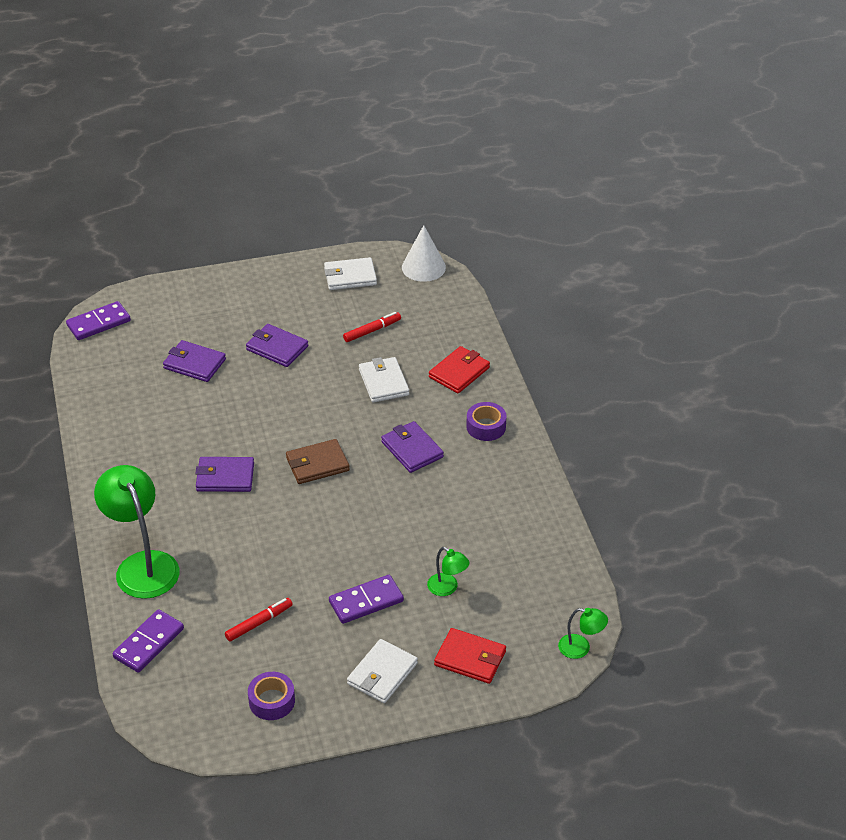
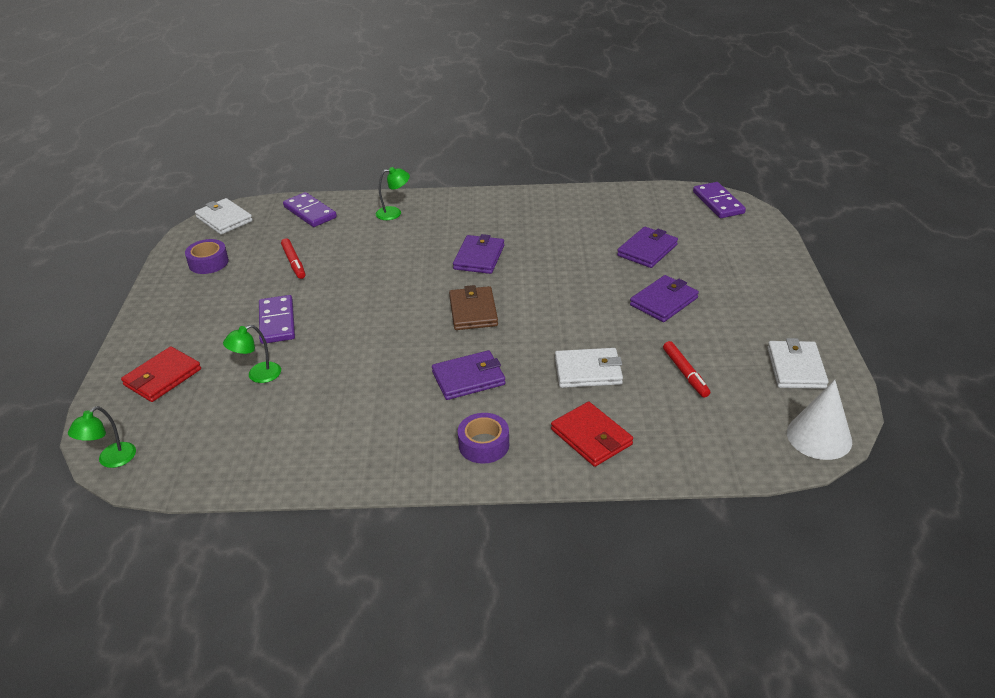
camera: 105 degrees right, 5 degrees down
(142, 565) = (394, 213): green lamp -> green lamp, size x0.48
(382, 674) = (189, 322): white wallet -> white wallet (224, 219)

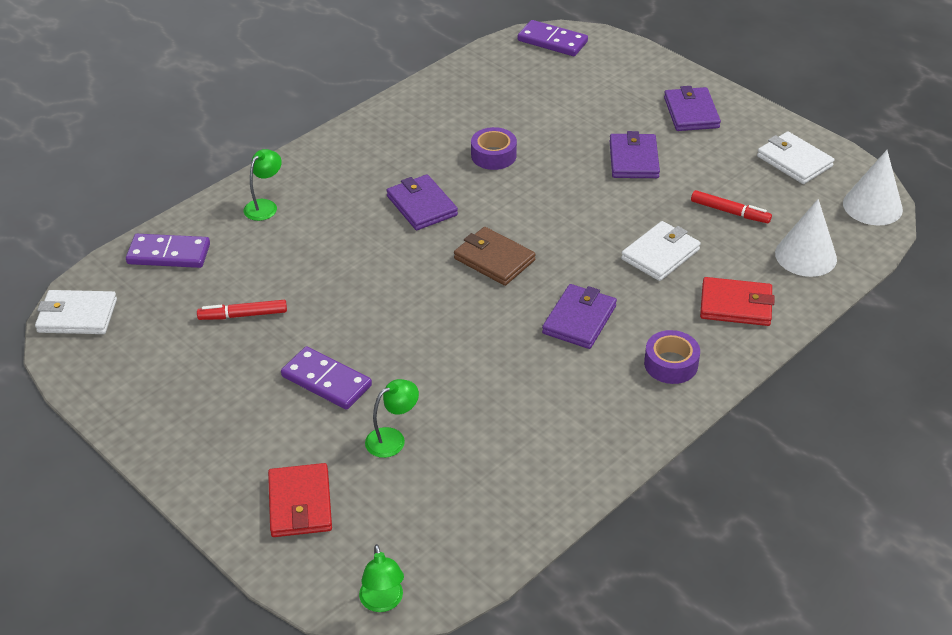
camera: 45 degrees left, 5 degrees up
(208, 262) = (144, 370): purple tape -> purple tape (493, 155)
(258, 375) = (392, 439): green lamp -> green lamp turned 135 degrees counterclockwise
(294, 263) = (243, 315): red marker -> red marker turned 150 degrees clockwise
(647, 250) = (557, 119): purple wallet -> purple wallet (691, 112)
(701, 438) = (805, 256): none -> white cone

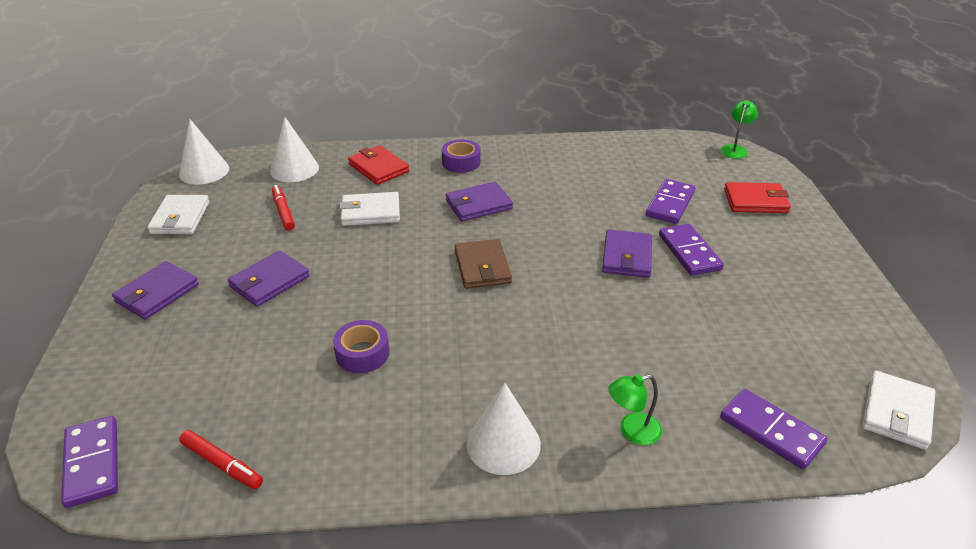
camera: 140 degrees left, 5 degrees down
(77, 316) = (897, 412): white wallet -> white wallet turned 75 degrees clockwise
(243, 315) = (726, 330): red marker -> red marker (222, 464)
(300, 503) = (755, 201): red wallet -> red wallet turned 60 degrees clockwise
(341, 159) = (503, 443): none -> white cone
(392, 439) = (670, 204): green lamp -> purple domino
(422, 206) = (484, 341): purple wallet -> purple wallet (627, 257)

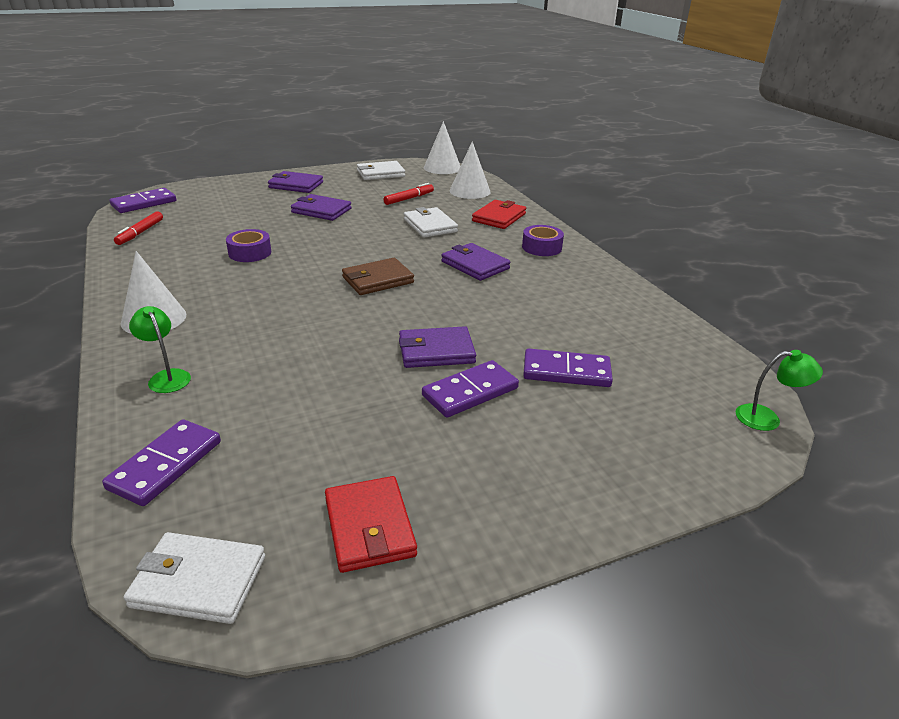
camera: 70 degrees right, 5 degrees down
(755, 201) = (634, 442): red wallet -> red wallet (369, 527)

